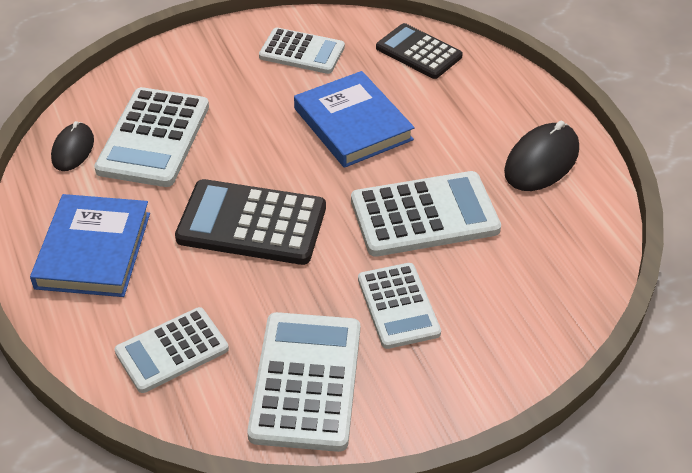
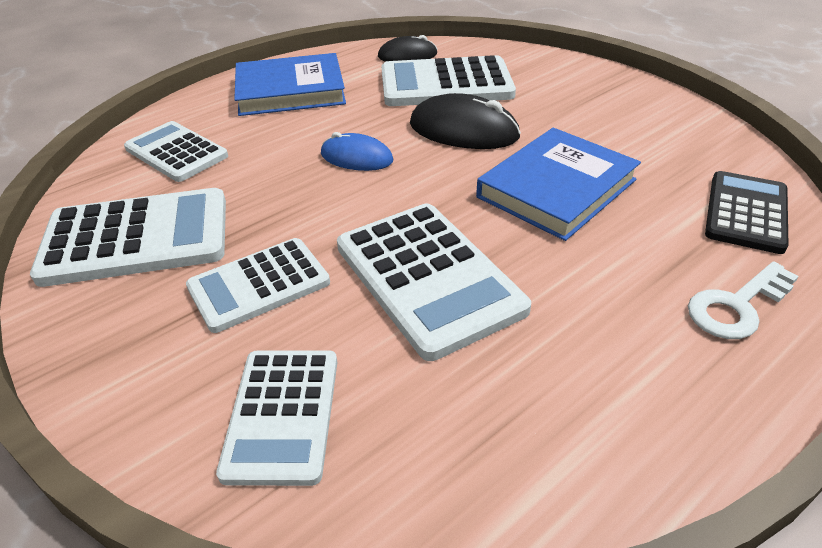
camera: 75 degrees right, 5 degrees down
(252, 223) = (356, 157): black calculator -> blue mouse
(302, 52) = (649, 130): white calculator -> white calculator (282, 415)
(497, 93) = (737, 306): none -> white key
(541, 161) = (620, 387): black mouse -> black mouse (463, 130)

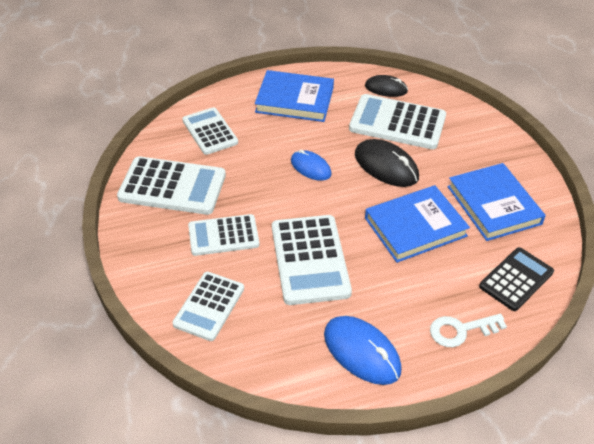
camera: 20 degrees right, 5 degrees up
(613, 399) = (361, 352): none -> blue mouse
(638, 137) = (494, 205): none -> blue book

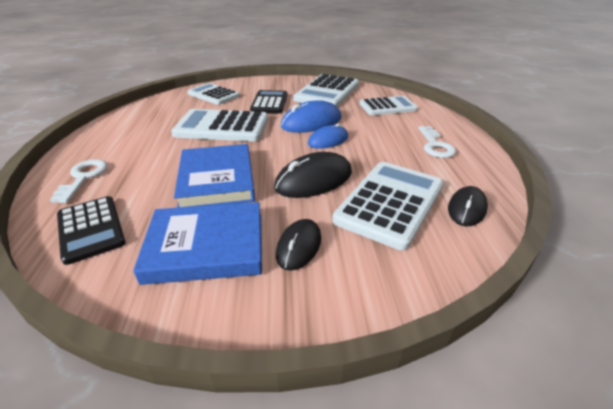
camera: 105 degrees right, 10 degrees down
(223, 235) = (269, 102): white calculator -> black calculator
(294, 100) = (435, 145): blue book -> white key
(361, 352) = (122, 133): blue mouse -> blue mouse (311, 122)
(467, 160) = (299, 246): none -> black mouse

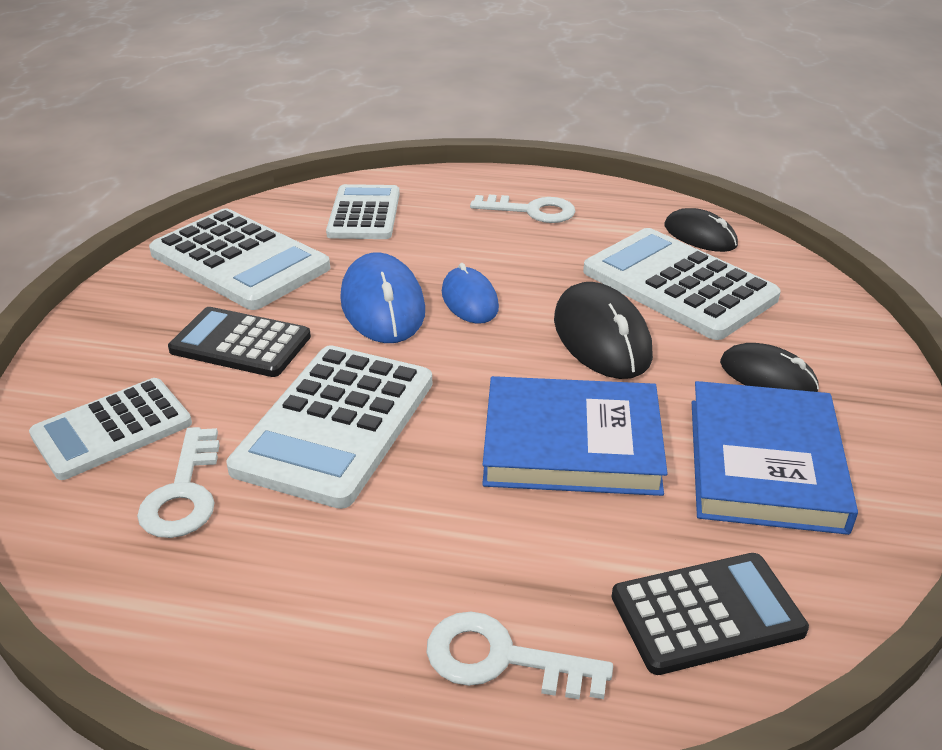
camera: 75 degrees left, 0 degrees up
(181, 110) = (184, 492): none -> white key

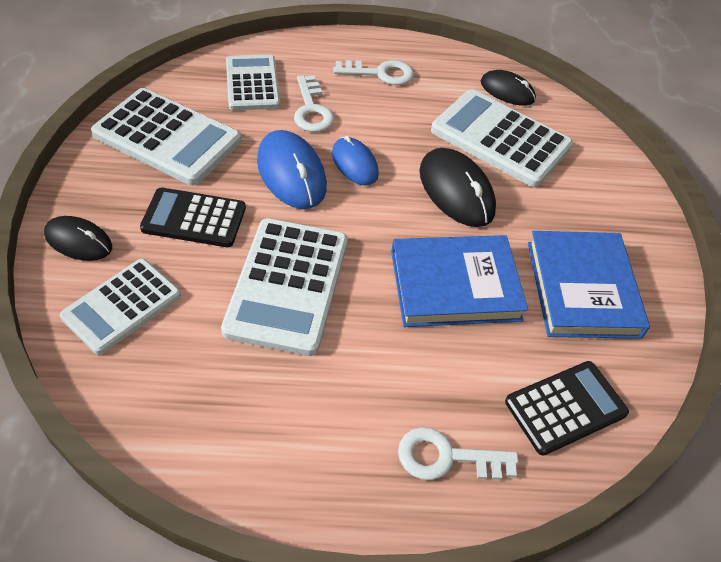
camera: 15 degrees left, 15 degrees up
(184, 492) = (195, 355): white key -> white key (311, 110)
(767, 376) = (573, 216): black mouse -> black mouse (78, 241)

